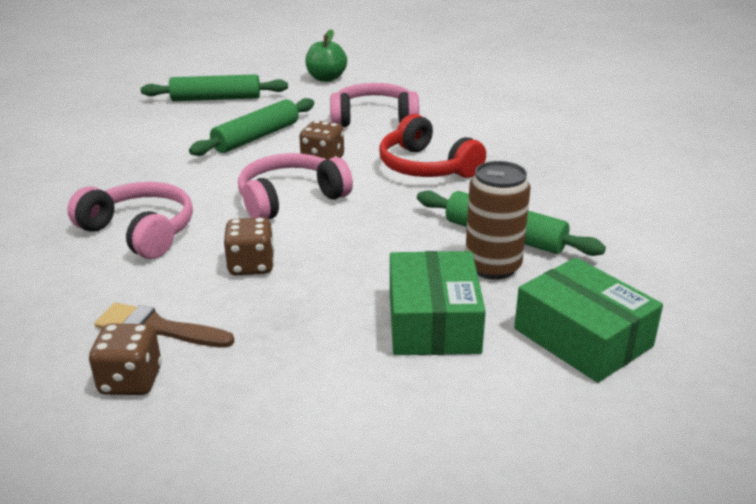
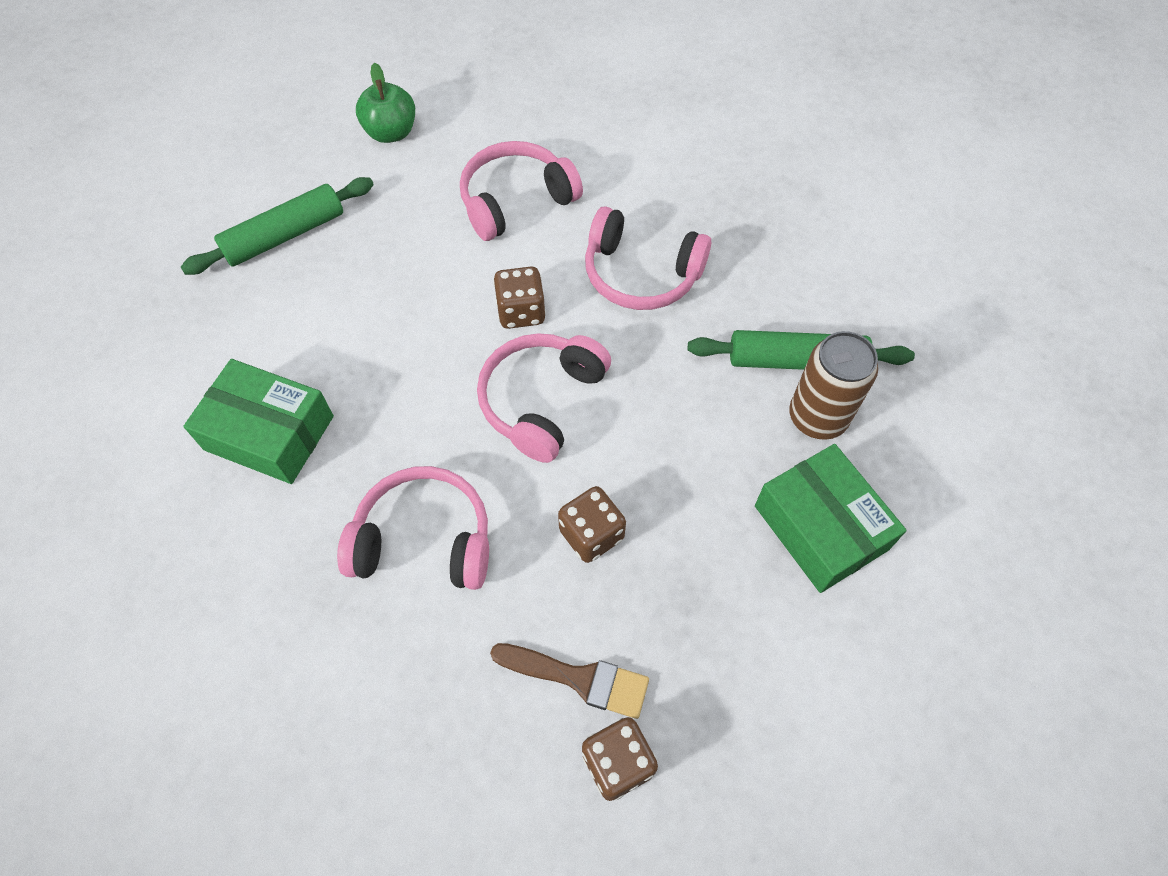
camera: 30 degrees left, 30 degrees up
(157, 328) = (578, 678): brown brush -> brown brush turned 150 degrees counterclockwise
(256, 137) = (407, 298): green rolling pin -> none
(426, 167) = (641, 274): red headphones -> pink headphones
(582, 337) = (953, 481): green box -> green box (269, 433)

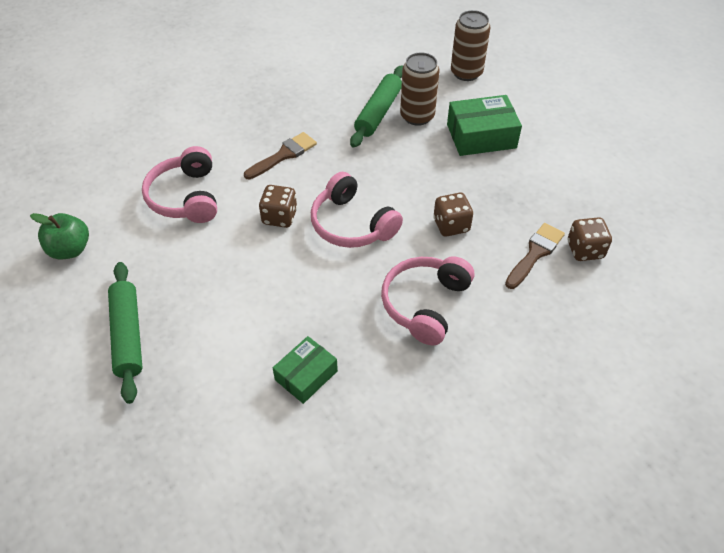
camera: 70 degrees left, 10 degrees down
(269, 433) = (306, 375): green box -> green box, size x0.64
(641, 274) = (283, 155): pink headphones -> brown brush
(977, 461) = (466, 73): none -> brown can

